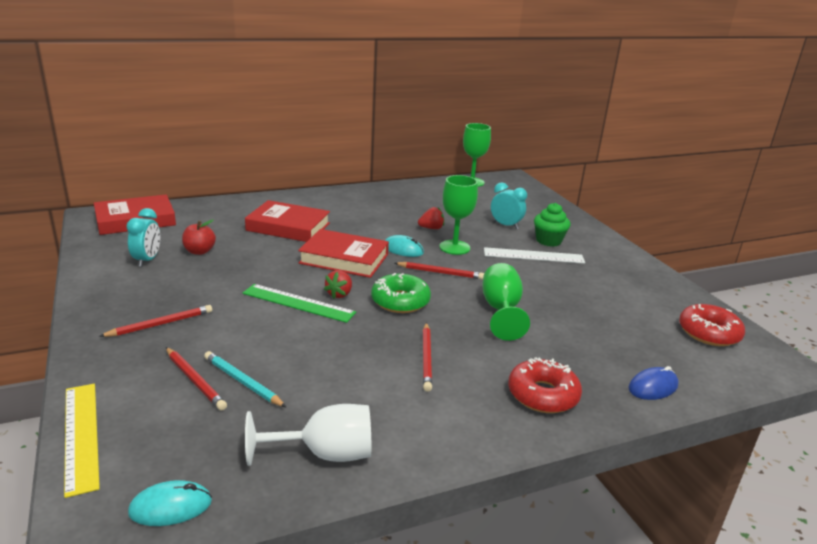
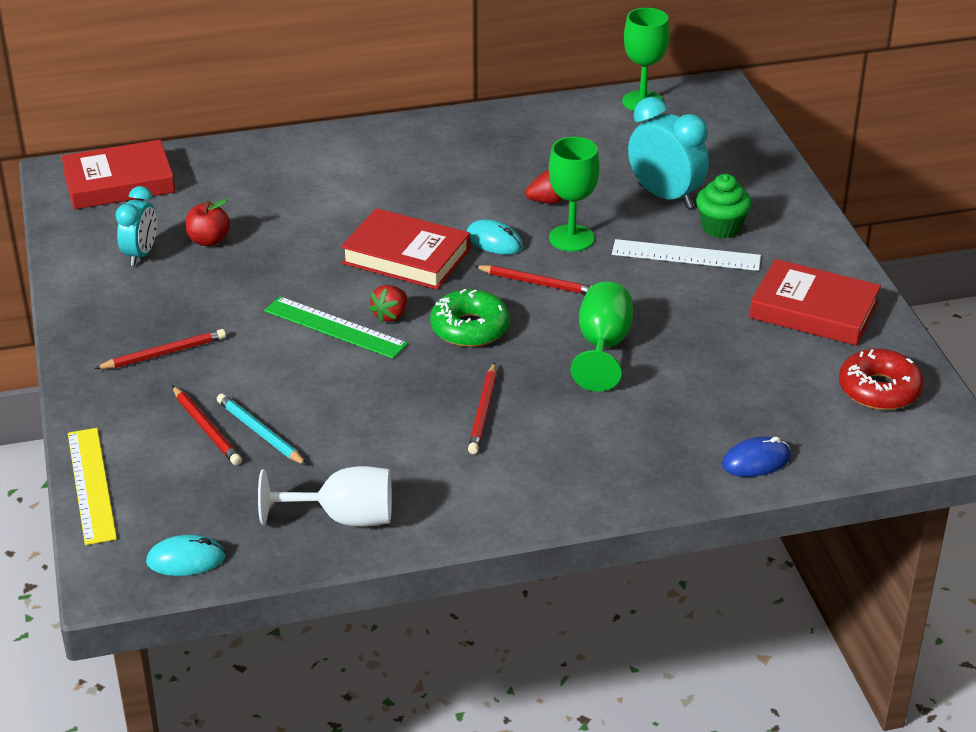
camera: 10 degrees right, 10 degrees up
(288, 227) = (334, 197): red book -> red book (813, 310)
(505, 225) = (665, 196): turquoise clock -> turquoise clock, size x1.55
(543, 395) = (611, 464): red donut -> none

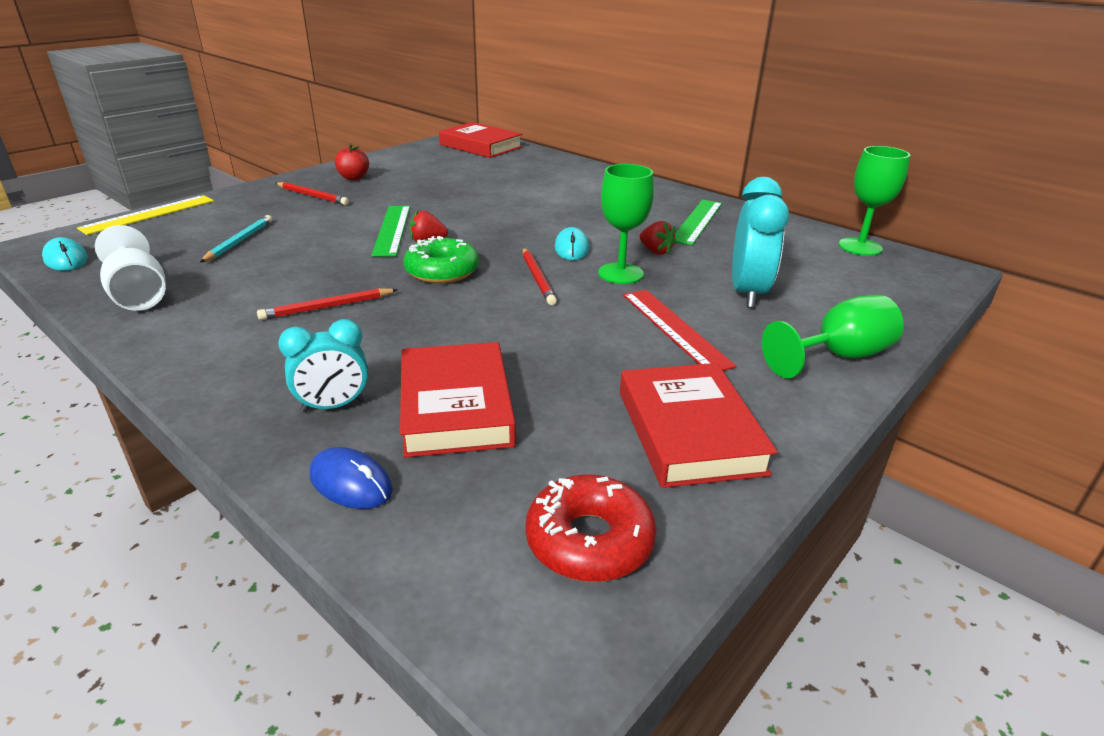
camera: 55 degrees right, 5 degrees down
(141, 254) = (414, 166): turquoise clock -> turquoise clock (333, 406)
(206, 429) = (233, 226): red pencil -> none
(209, 240) = (450, 176): red apple -> red apple (353, 178)
(406, 256) = (509, 227): red book -> red book (456, 406)
(507, 149) = (697, 221): none -> green ruler
(603, 347) = (477, 331): green goblet -> green goblet (838, 356)
(686, 255) = (674, 328): white ruler -> red ruler
(721, 227) = (747, 332): green cupcake -> none

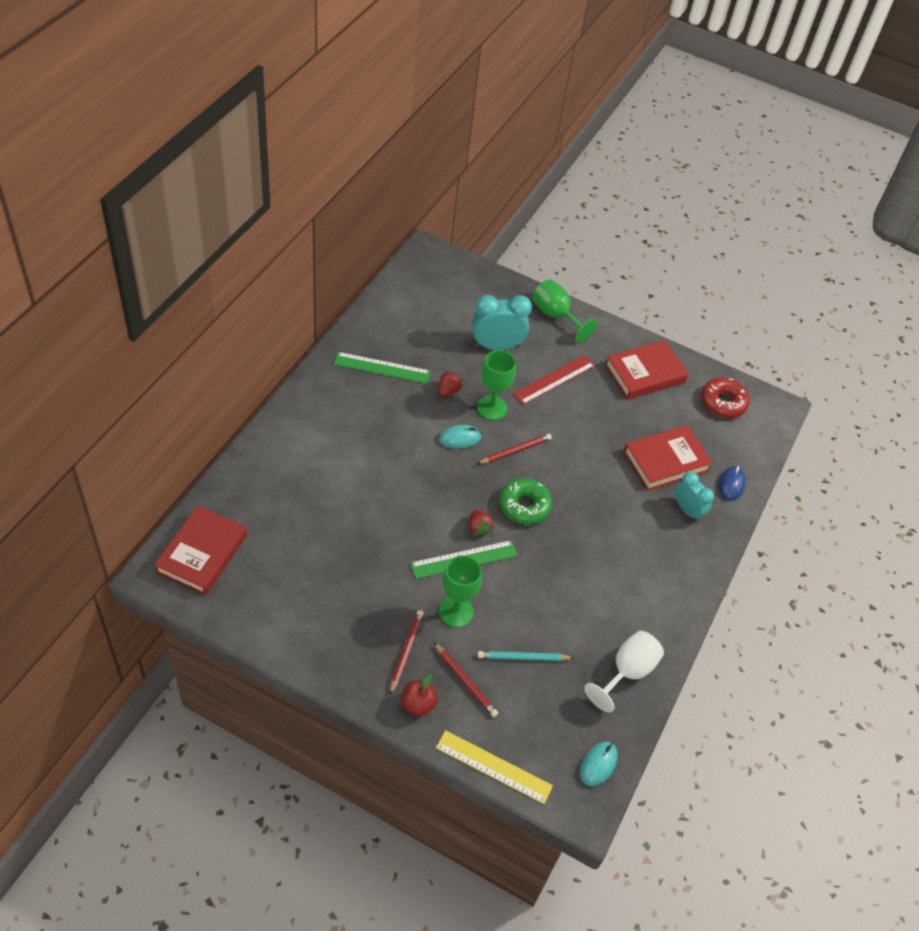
camera: 110 degrees left, 20 degrees up
(327, 307) = (598, 553): red pencil -> red pencil (465, 681)
(353, 178) = (344, 638): red apple -> red apple (418, 704)
(860, 247) = (403, 284): green goblet -> green goblet (456, 611)

